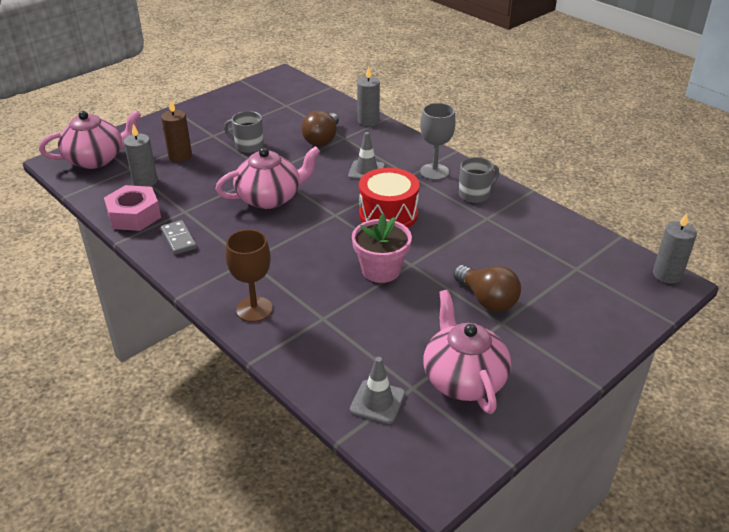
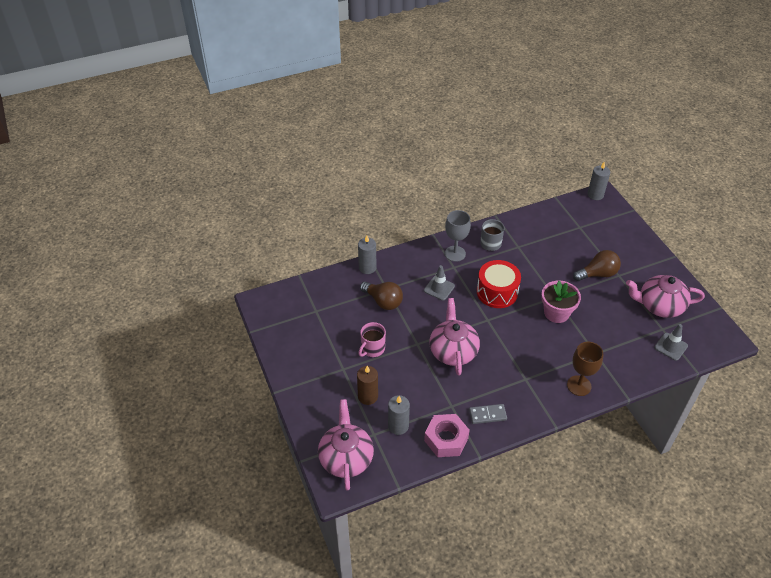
camera: 70 degrees left, 10 degrees up
(248, 146) = (372, 349): grey mug -> pink mug

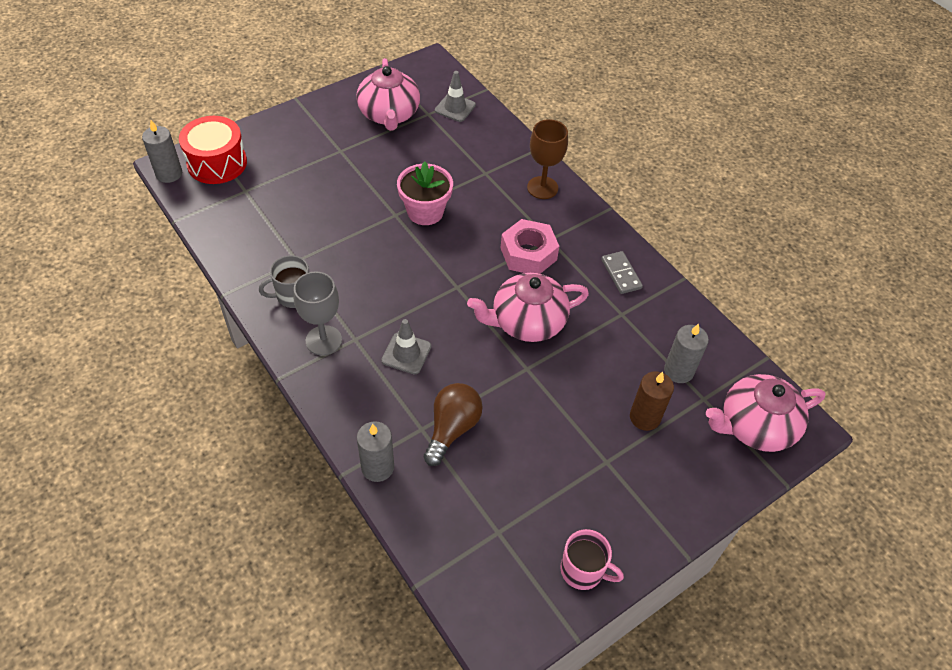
camera: 105 degrees left, 5 degrees up
(372, 349) = (555, 427): pink mug -> pink mug (583, 570)
(446, 439) = (676, 314): pink nut -> pink nut (528, 254)
(497, 292) = (399, 279): red drum -> red drum (217, 163)
(597, 274) = (342, 171): brown light bulb -> none

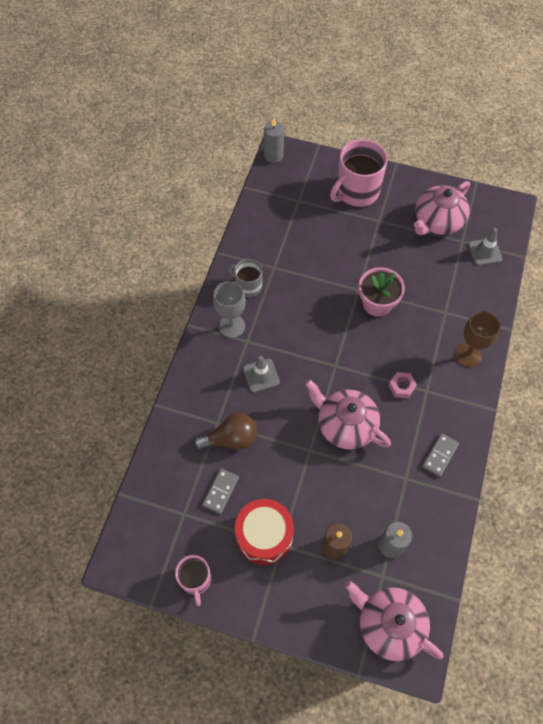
camera: 55 degrees right, 10 degrees up
(217, 163) = (304, 170): red drum -> red drum (264, 535)
(290, 144) = (356, 191): none -> pink mug
(377, 467) = (173, 419): grey candle -> none
(503, 478) = (221, 491): none -> grey domino
(528, 254) = (401, 387): pink nut -> pink nut, size x0.55

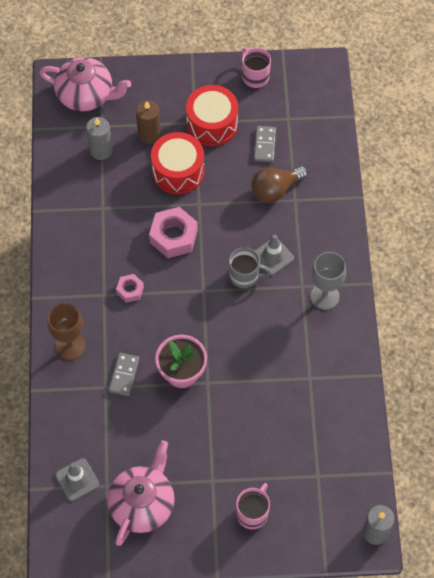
camera: 160 degrees right, 0 degrees up
(248, 286) = (328, 346): grey mug -> grey mug (245, 276)
(318, 492) = (178, 171): none -> red drum
(345, 425) = (173, 236): pink teapot -> pink nut
(356, 191) = (252, 513): pink mug -> pink mug, size x0.57
(440, 455) = (76, 237): grey domino -> grey domino (124, 375)

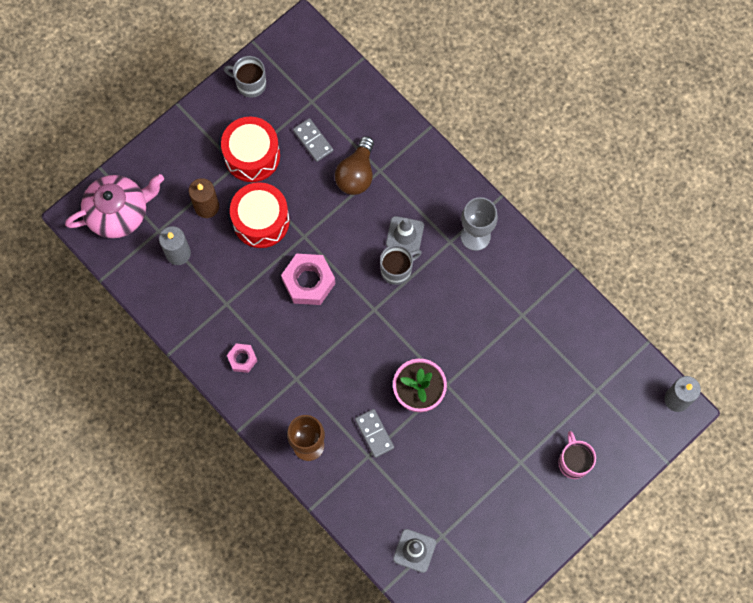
camera: 40 degrees left, 10 degrees up
(130, 290) = (314, 357): pink nut -> pink nut (242, 359)
(143, 503) = (483, 526): pink teapot -> none
(255, 76) = (250, 84): pink mug -> grey mug

